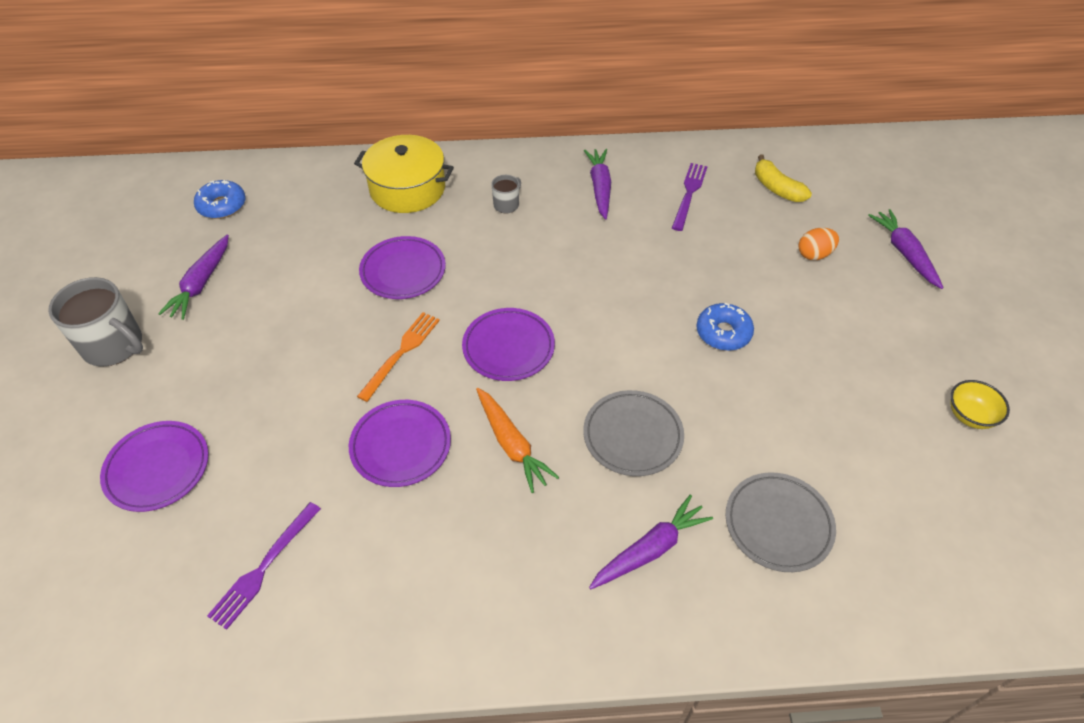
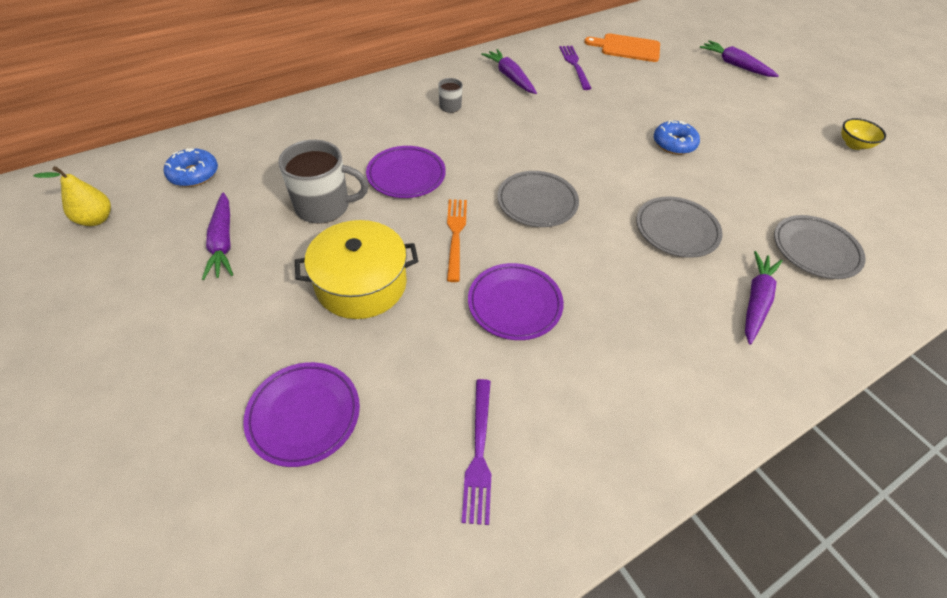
camera: 30 degrees left, 0 degrees up
(114, 346) = (170, 325): grey mug -> grey mug (324, 206)
(122, 225) = (96, 219): none -> yellow pear
(407, 188) = (359, 116): yellow pot -> yellow pot (361, 284)
(508, 347) = (537, 202): purple plate -> grey plate
(512, 444) = (599, 269): orange carrot -> none
(776, 188) = (627, 48): yellow banana -> orange cutting board
(814, 254) = (685, 80): orange egg -> none

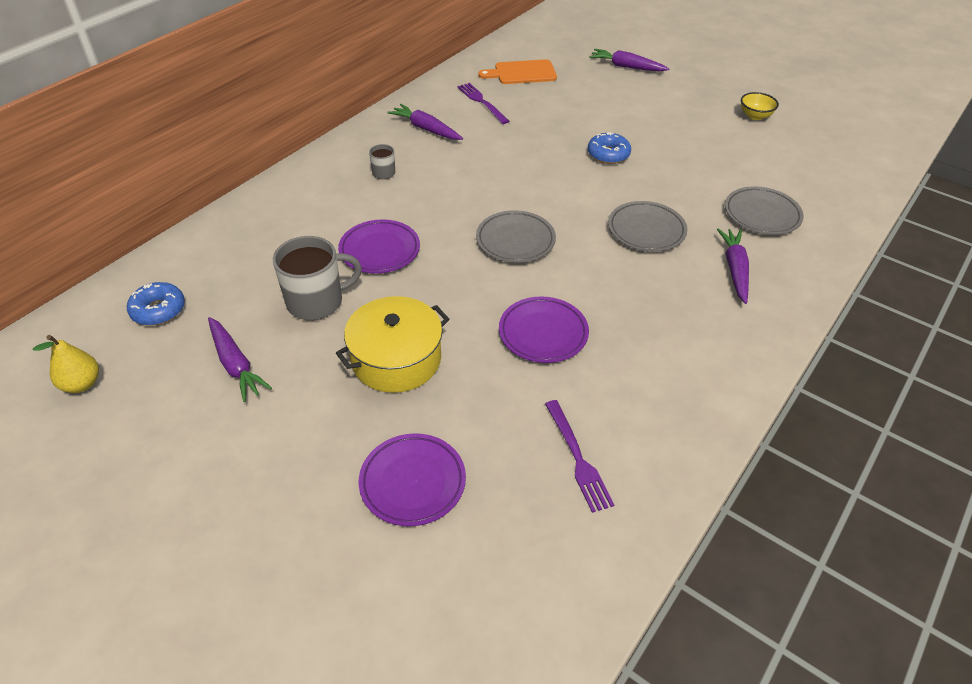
camera: 20 degrees left, 5 degrees down
(455, 235) = (458, 290): orange fork -> none

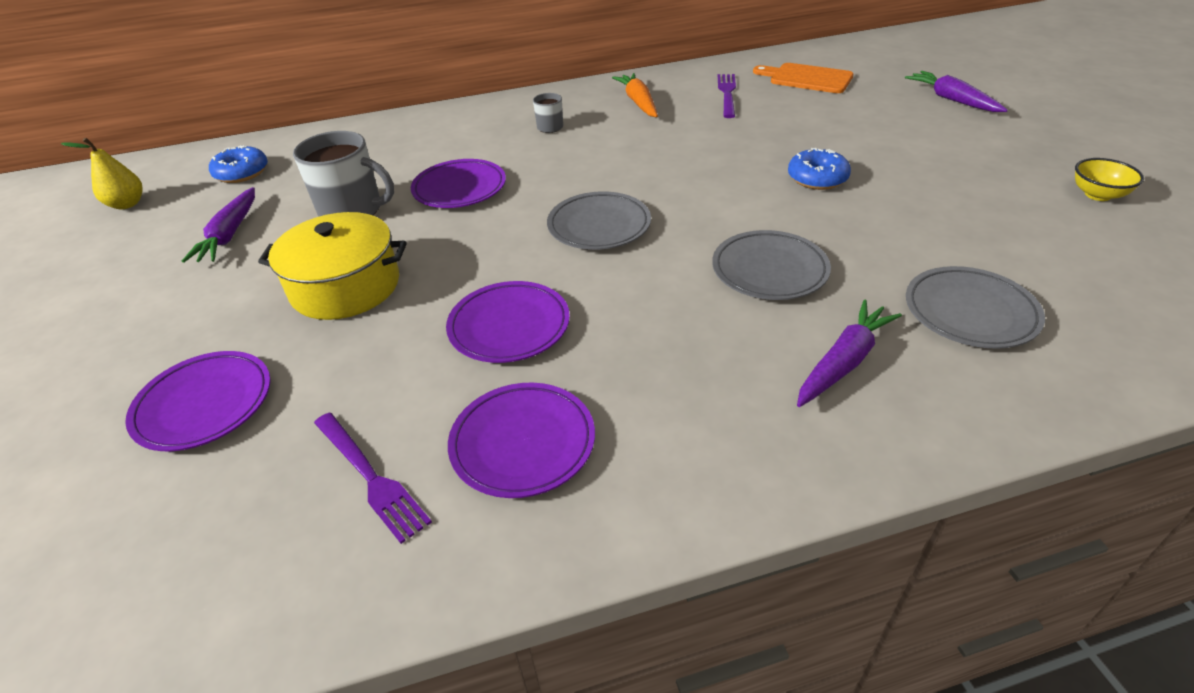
camera: 40 degrees right, 5 degrees down
(426, 129) = (638, 102): purple carrot -> orange carrot
(578, 458) = (371, 477): purple fork -> purple fork turned 60 degrees counterclockwise
(634, 394) = (523, 443): none -> purple plate

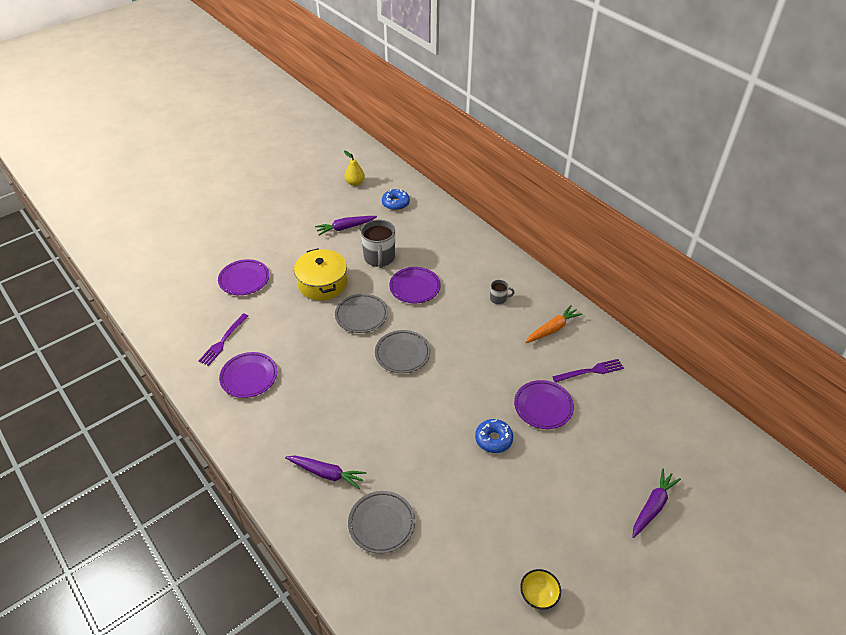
camera: 65 degrees right, 5 degrees up
(509, 326) = (313, 348): purple plate -> purple plate (543, 406)
(769, 270) = (388, 433): grey plate -> grey plate (361, 315)
(807, 78) = (642, 411): orange cutting board -> none

